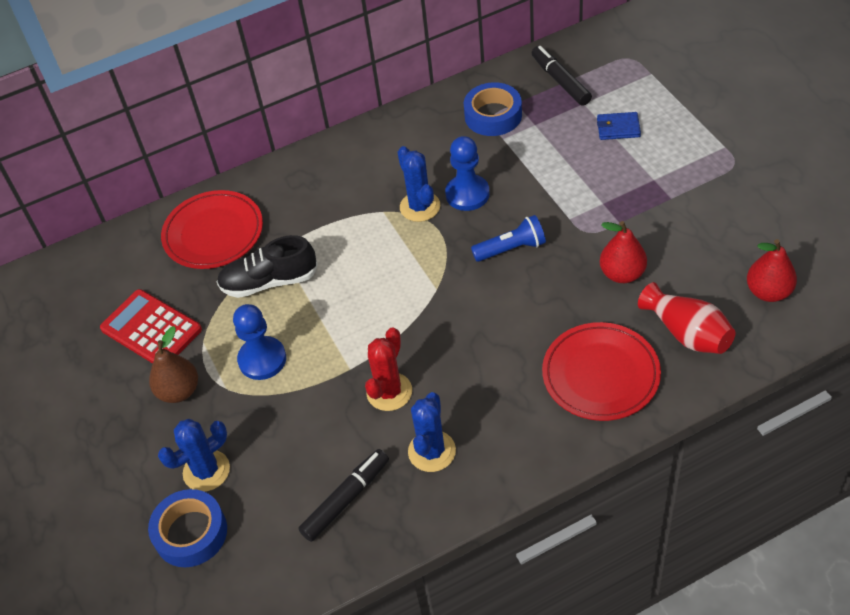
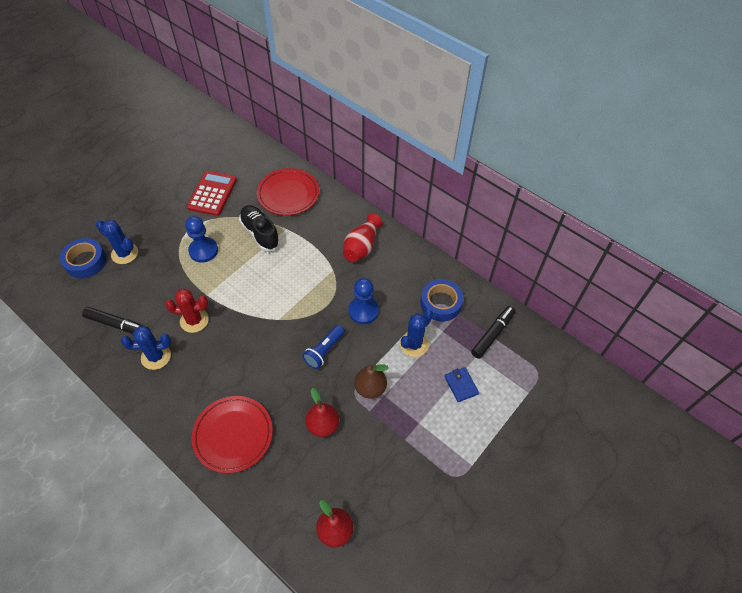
camera: 60 degrees right, 5 degrees up
(179, 391) = (174, 222): brown pear -> brown pear (370, 388)
(420, 207) = (343, 288): blue cactus -> blue cactus (414, 344)
(511, 249) = (324, 351): blue flashlight -> blue flashlight turned 75 degrees clockwise
(687, 333) = (282, 482): red vase -> red vase (361, 247)

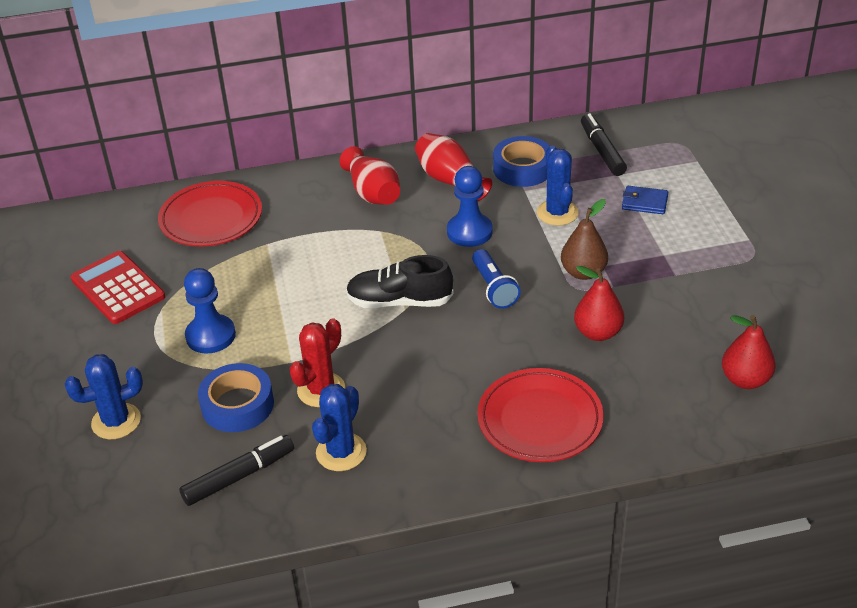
camera: 50 degrees left, 15 degrees down
(85, 261) = (78, 473): blue tape -> blue tape (237, 405)
(260, 233) = (246, 270): black shoe -> black shoe (399, 301)
(401, 275) = (450, 180): none -> red vase

